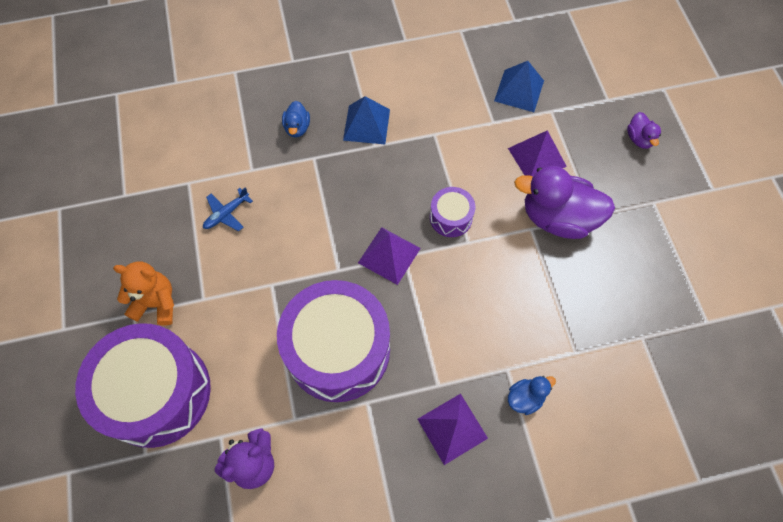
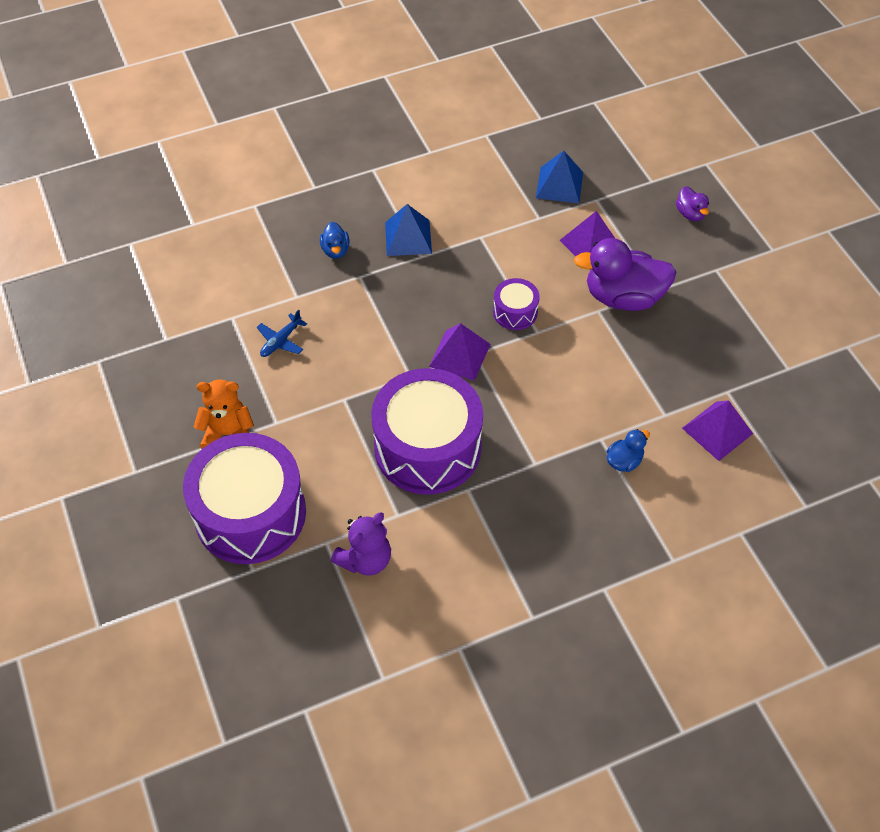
camera: 10 degrees left, 10 degrees down
(452, 428) = (558, 498): purple pyramid -> purple pyramid (717, 430)

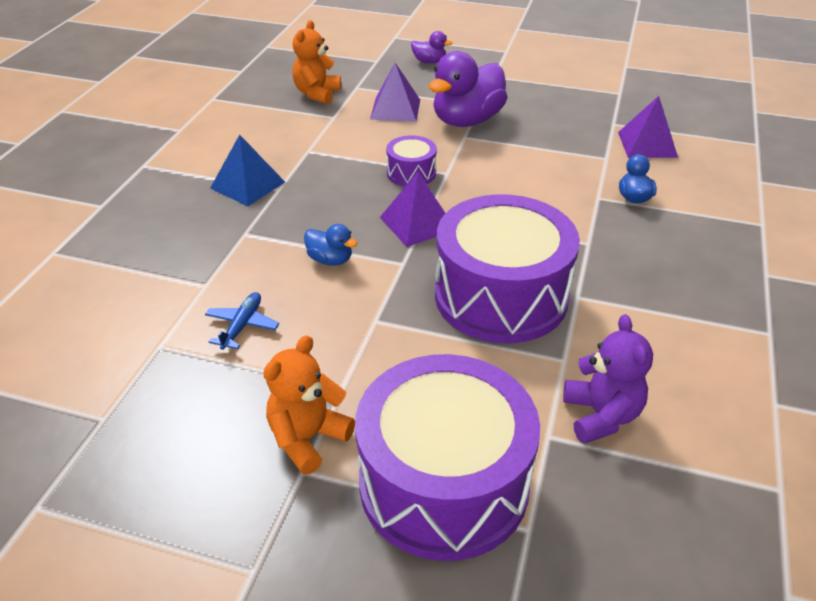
camera: 50 degrees left, 15 degrees down
(281, 341) = (242, 326): blue plane -> blue plane turned 150 degrees counterclockwise
(335, 250) = (192, 231): blue duck -> blue duck (330, 260)
(559, 185) = (317, 94): blue pyramid -> orange teddy bear

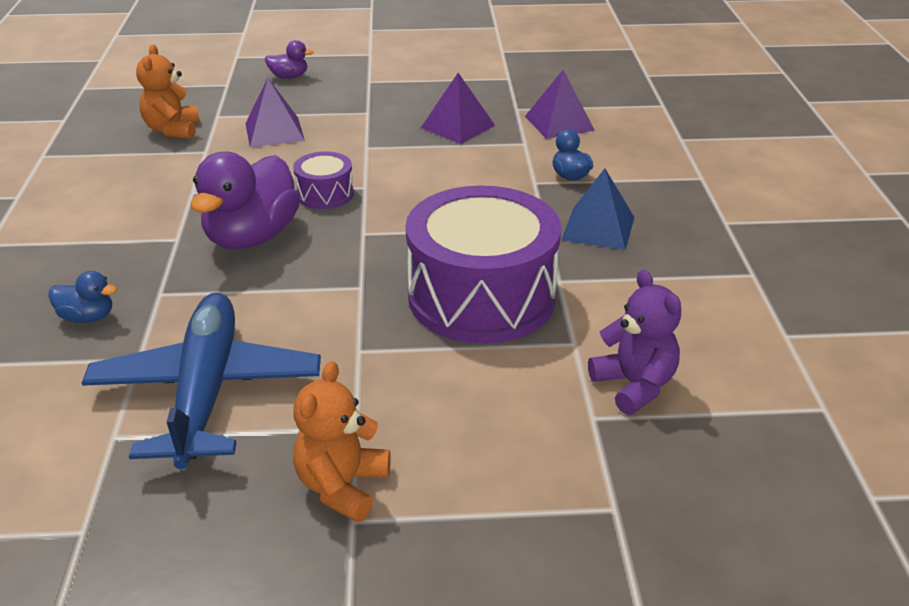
camera: 20 degrees left, 5 degrees down
(242, 326) = (207, 391): blue plane -> blue plane, size x2.49
(247, 185) = (136, 241): blue pyramid -> blue pyramid (598, 228)
(330, 260) = (276, 300): blue duck -> blue duck (87, 317)
(417, 223) = (357, 243): purple pyramid -> purple pyramid (458, 126)
(443, 483) = (510, 490): purple drum -> none
(467, 121) = (361, 131): purple duck -> purple duck (252, 237)

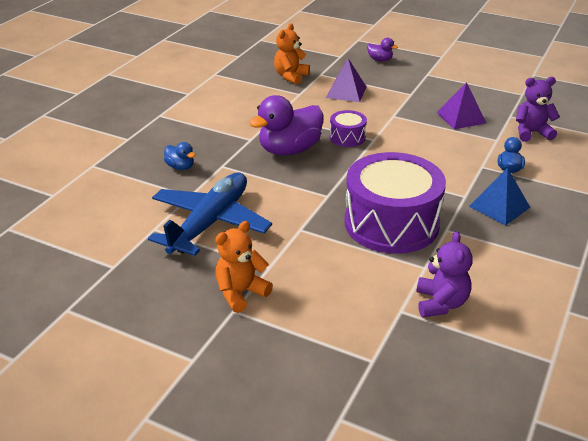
camera: 30 degrees right, 0 degrees up
(559, 123) = (531, 133): purple pyramid -> purple teddy bear

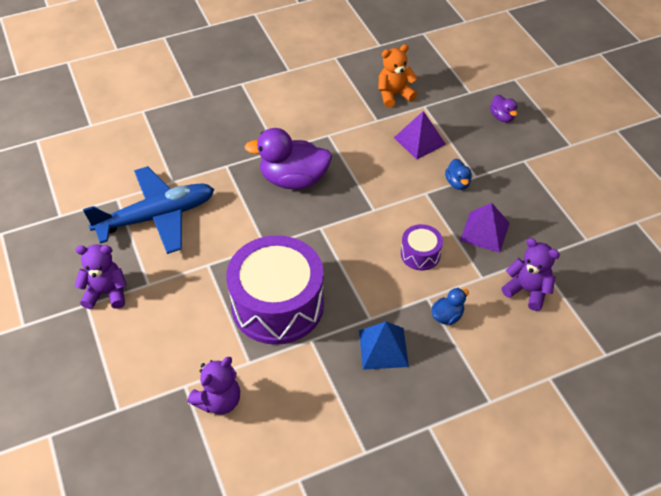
camera: 40 degrees right, 15 degrees up
(180, 167) = (197, 148): blue duck -> blue duck (457, 183)
(240, 293) = (106, 293): orange teddy bear -> purple teddy bear
(347, 137) = (355, 194): purple drum -> purple drum (420, 254)

